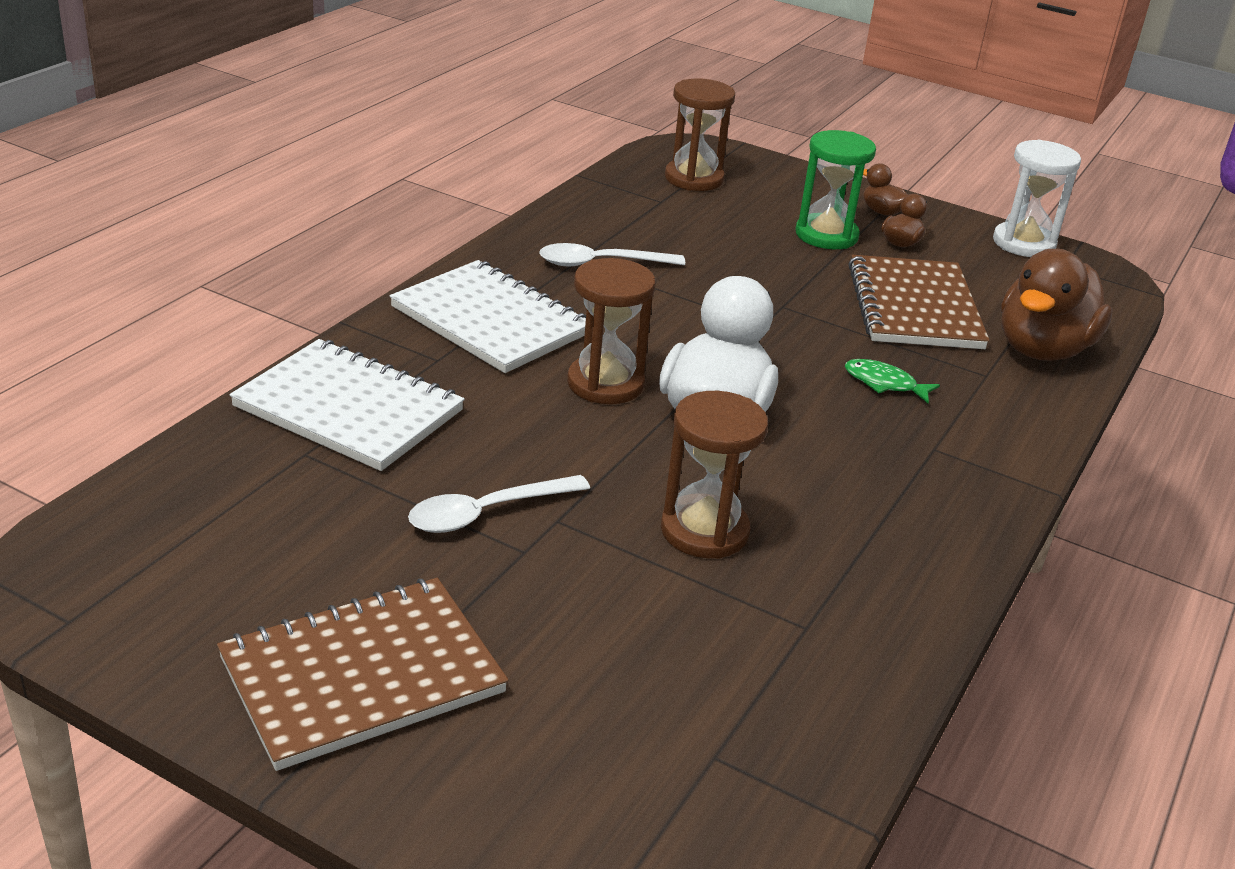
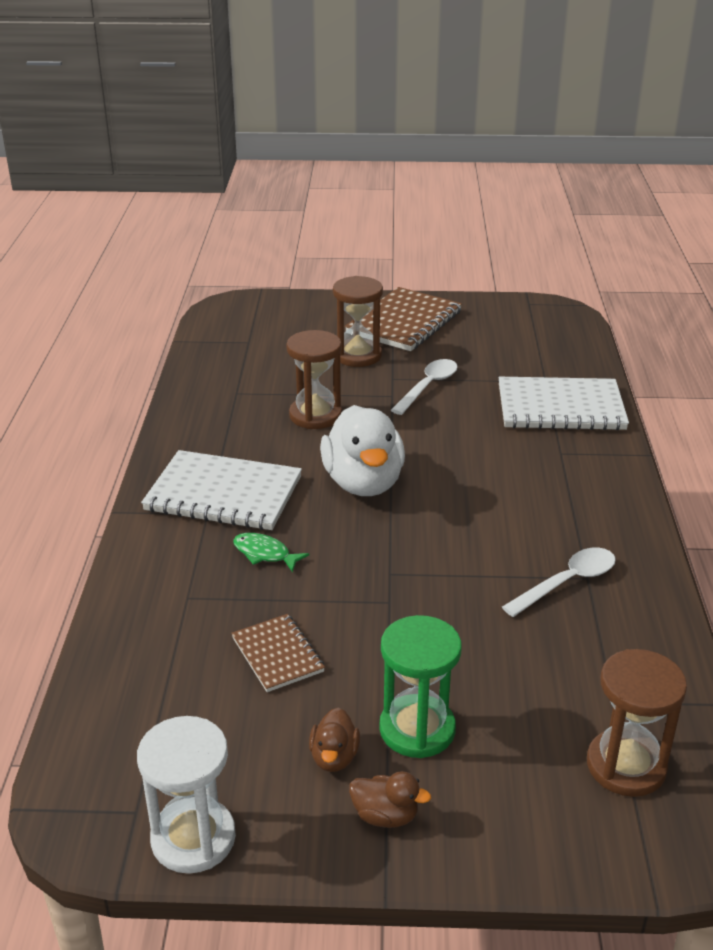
camera: 155 degrees right, 0 degrees up
(491, 320) = (570, 493): white notebook -> white notebook (223, 494)
(605, 383) = (448, 476): brown hourglass -> brown hourglass (357, 355)
(884, 383) = (265, 554): green fish -> green fish turned 150 degrees counterclockwise
(914, 307) = (278, 654): brown notebook -> brown notebook, size x0.54
(1042, 350) = (143, 650): brown duck -> none

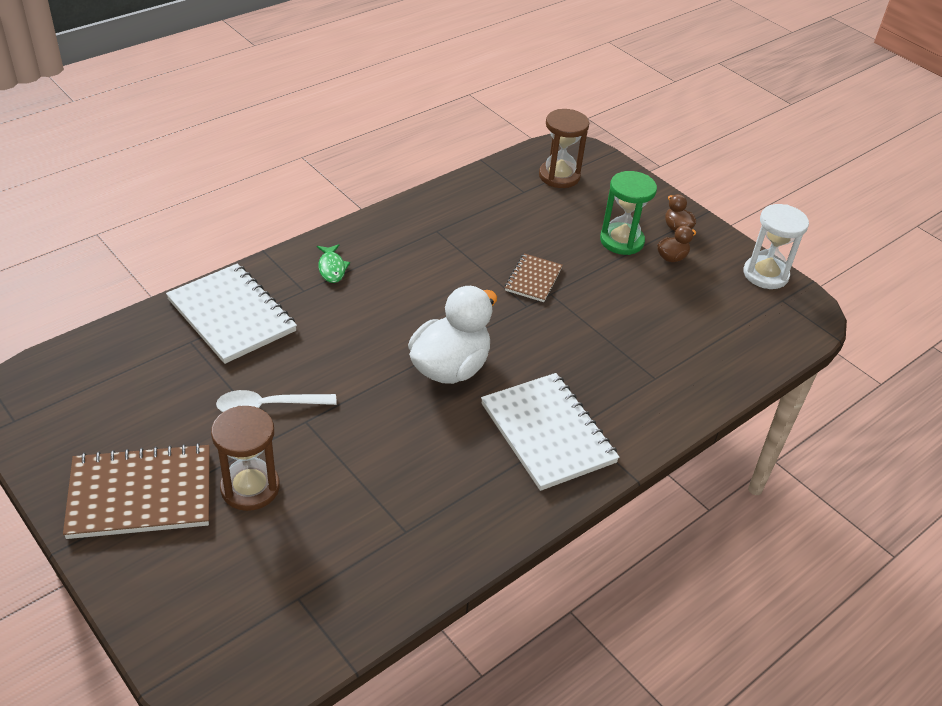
camera: 135 degrees left, 10 degrees up
(265, 554) = (578, 369): green fish -> green fish (332, 268)
(278, 654) = (643, 312): brown notebook -> brown notebook (533, 279)
(315, 415) = (388, 450): brown hourglass -> none
(567, 582) = (450, 236): white spoon -> none

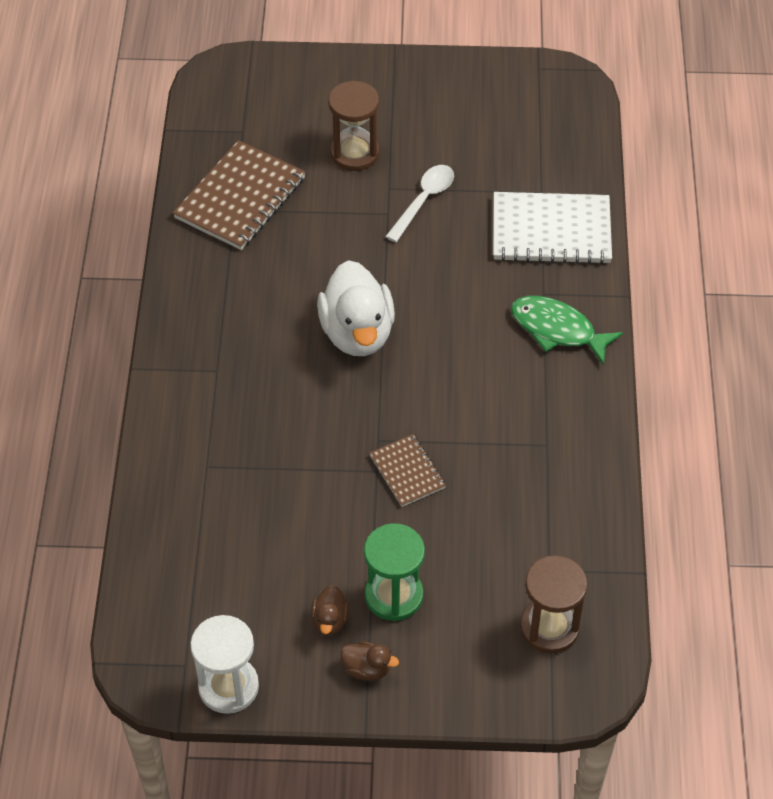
camera: 135 degrees right, 10 degrees up
(141, 494) = (404, 100): brown notebook -> brown notebook (240, 198)
(332, 268) = (557, 330): green fish -> green fish, size x1.70
(548, 433) = (230, 347): white notebook -> none

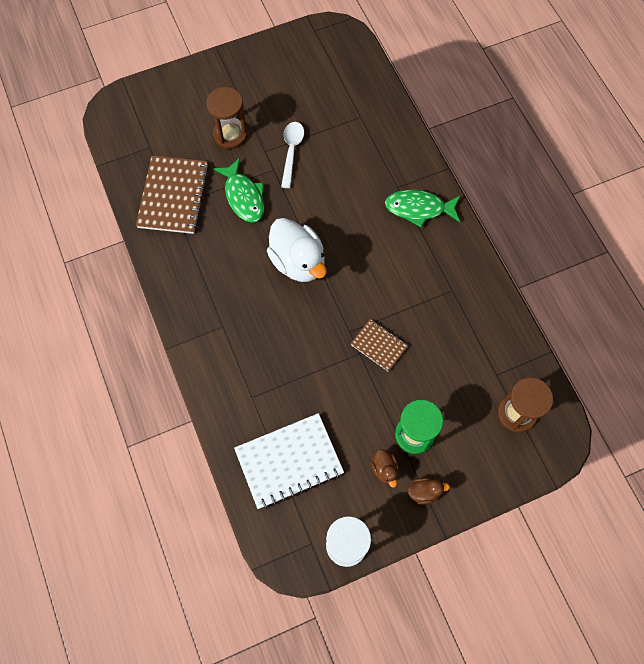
camera: 25 degrees left, 15 degrees up
(330, 231) = (243, 196): none -> green fish
(551, 231) = (380, 142): white notebook -> white notebook (289, 461)

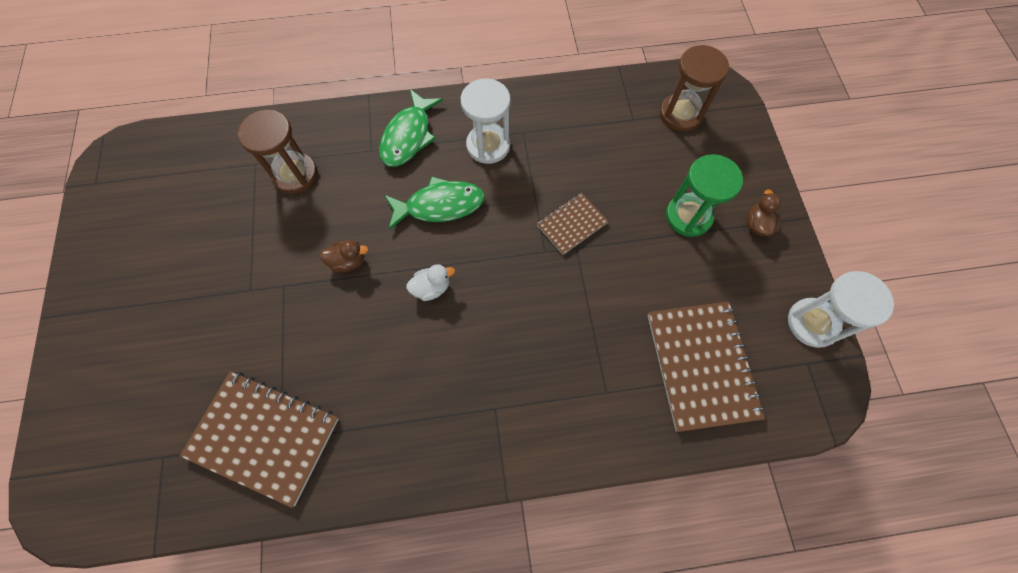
camera: 75 degrees left, 0 degrees up
(230, 134) = (201, 330): brown hourglass -> brown hourglass (295, 174)
(243, 196) = (308, 335): green fish -> green fish (440, 206)
(289, 461) = (701, 365): white notebook -> brown notebook
(291, 151) = (266, 256): white spoon -> none
(298, 262) = (431, 288): white duck -> white duck, size x0.45
(384, 469) = (726, 258): brown duck -> brown duck (348, 261)
(430, 267) = (488, 145): none -> white hourglass

